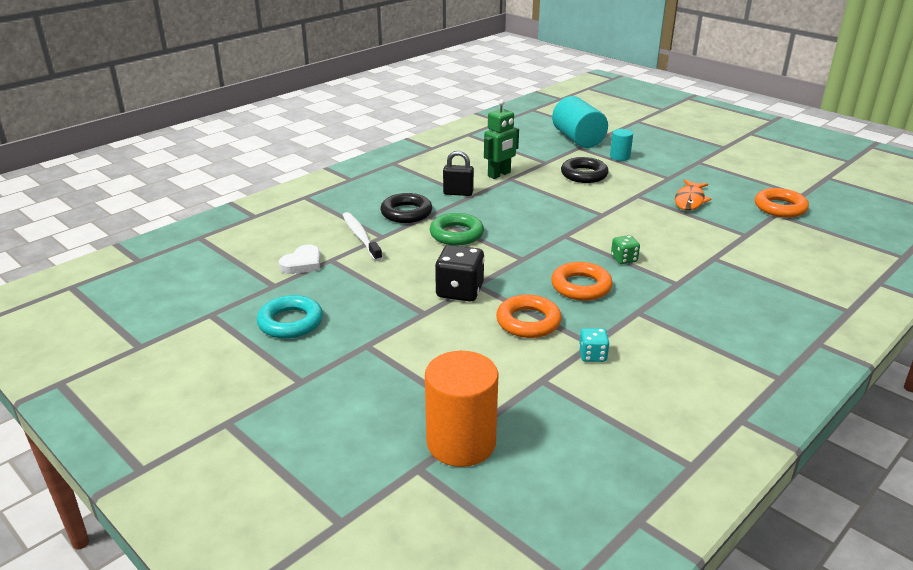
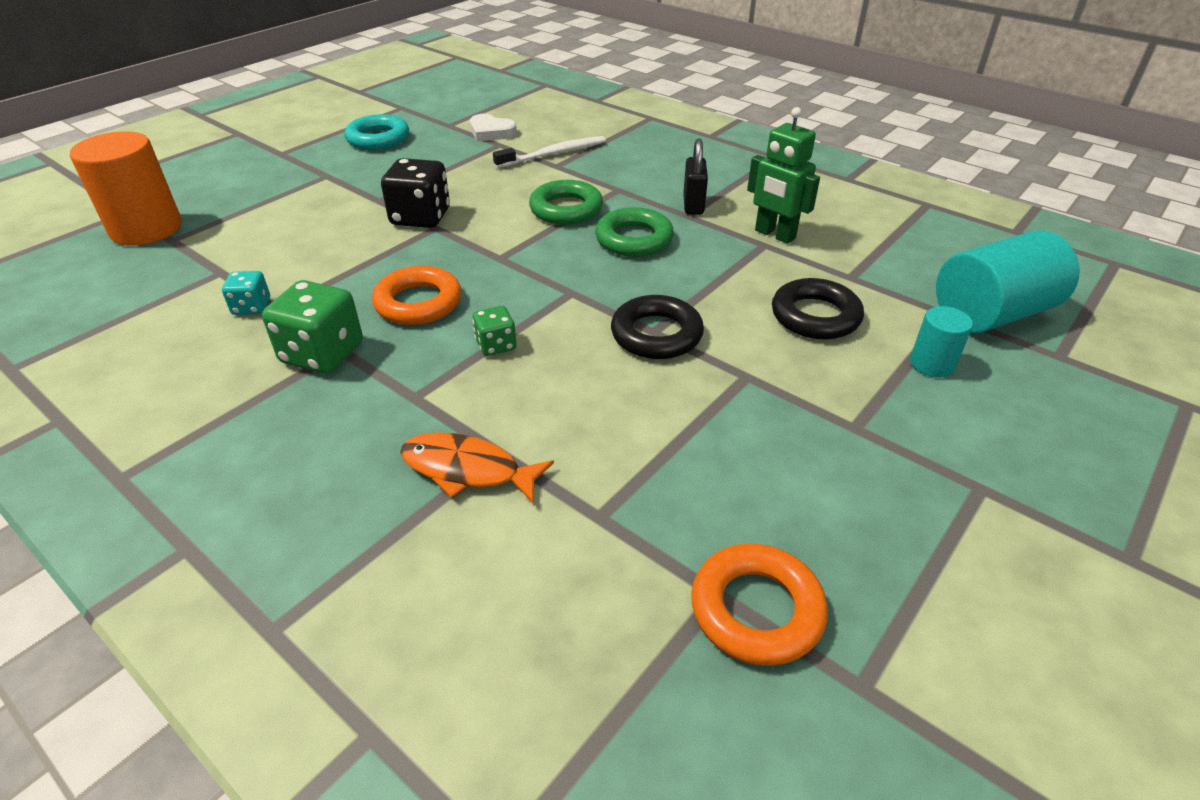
camera: 85 degrees right, 10 degrees up
(406, 213) = (621, 175): black ring -> black ring (656, 334)
(501, 214) = (634, 239): none -> green ring
(528, 322) = (341, 262): orange ring -> none
(643, 318) = (322, 353): none -> green dice
(690, 200) = (746, 447): orange fish -> orange fish (467, 470)

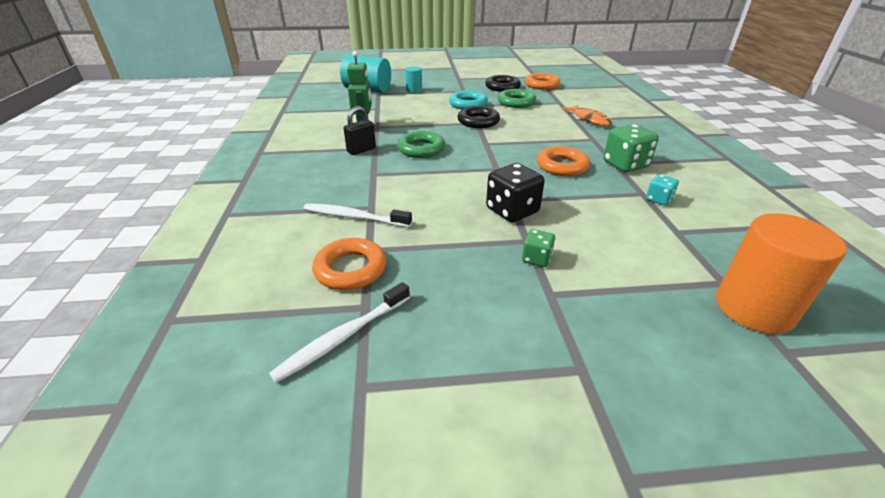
camera: 135 degrees left, 5 degrees down
(378, 139) = (455, 326): turquoise ring -> turquoise ring (468, 104)
(439, 113) = (343, 337): none -> white toothbrush
(491, 132) = (350, 269): white heart -> orange ring
(496, 345) = (543, 140): green dice -> green dice (536, 258)
(566, 209) = (422, 176): green ring -> green ring (516, 102)
(815, 316) = (416, 106): black ring -> black ring (502, 87)

